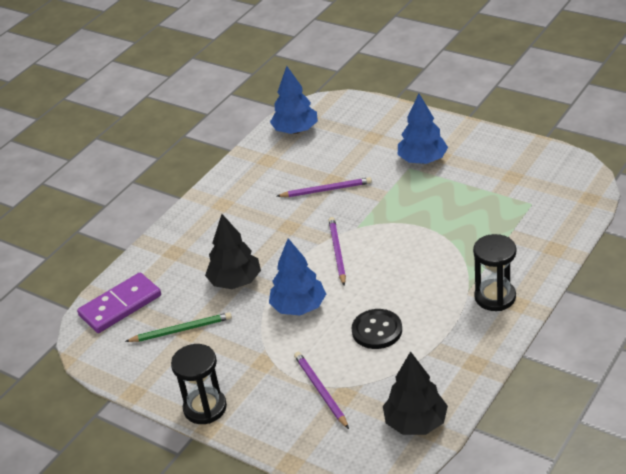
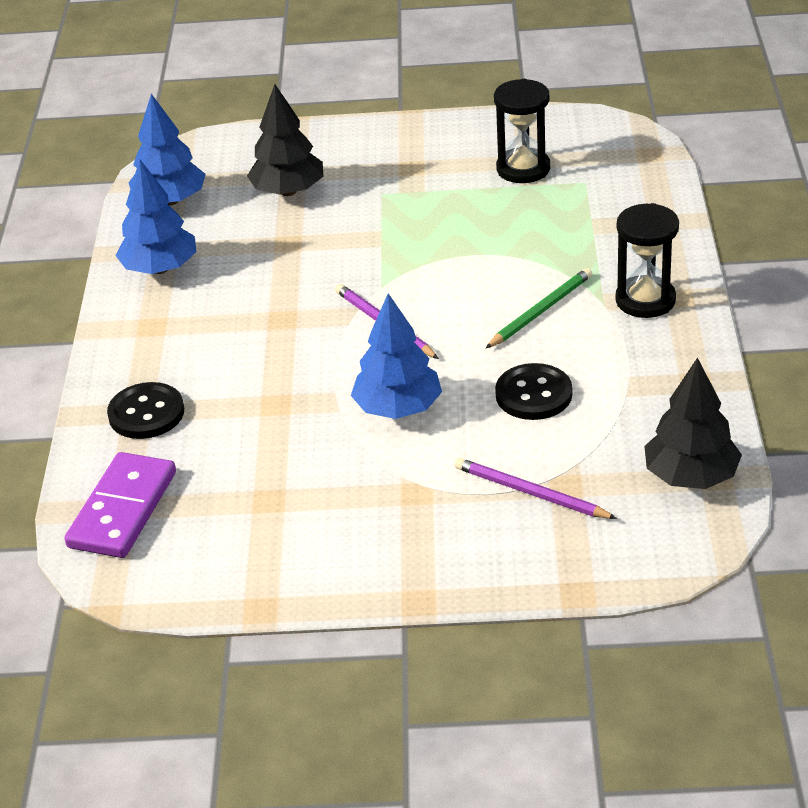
camera: 35 degrees left, 0 degrees up
(177, 255) = (146, 413): none -> black button
(181, 330) = (253, 502): green pencil -> green pencil (541, 311)
(205, 408) = (389, 581): black hourglass -> black hourglass (523, 169)
(235, 281) = (272, 413): black tree -> black tree (288, 191)
(326, 190) = (291, 257): purple pencil -> none
(422, 160) = (391, 179): blue tree -> blue tree (160, 268)

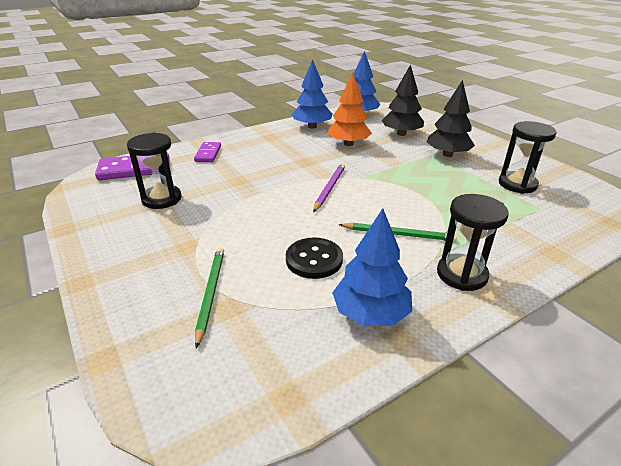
camera: 55 degrees right, 5 degrees down
(146, 413) = (208, 154): black button -> purple domino
(261, 495) = (162, 199): none -> black hourglass
(267, 256) = (348, 144): none -> orange tree
(398, 408) = (261, 215): blue tree -> blue tree (371, 313)
(530, 493) = (210, 293): purple pencil -> green pencil
(690, 476) = (278, 378): black tree -> black tree (447, 154)

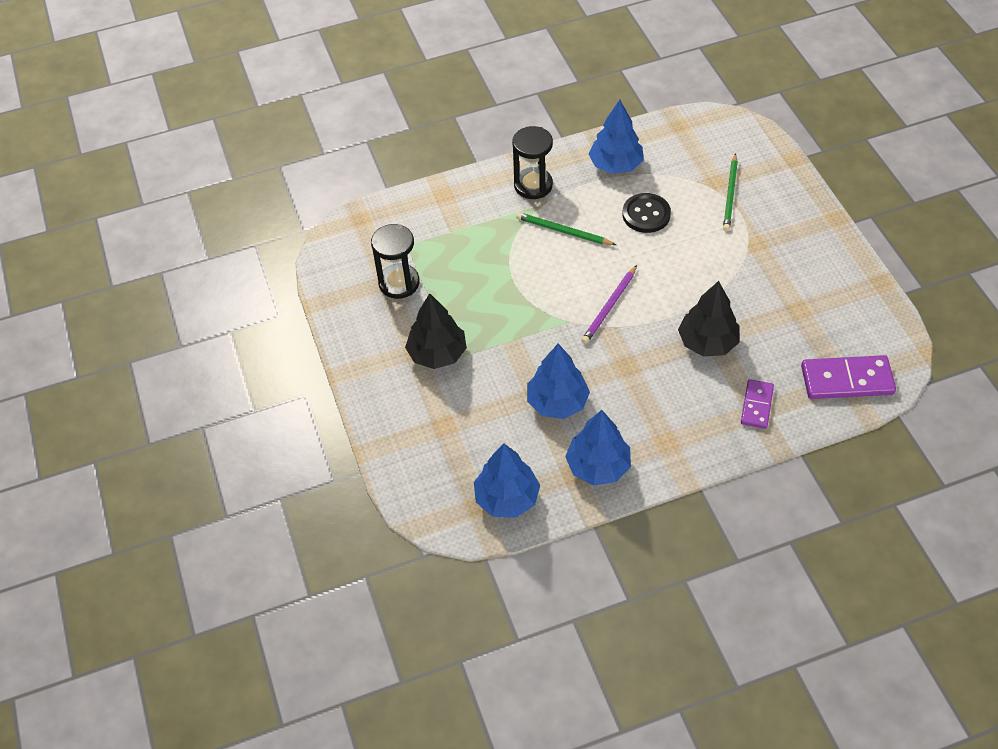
camera: 165 degrees left, 20 degrees up
(162, 199) = (796, 315): black hourglass -> none
(348, 144) = (557, 402): orange tree -> blue tree
(401, 134) = (469, 419): black tree -> black tree (707, 342)

